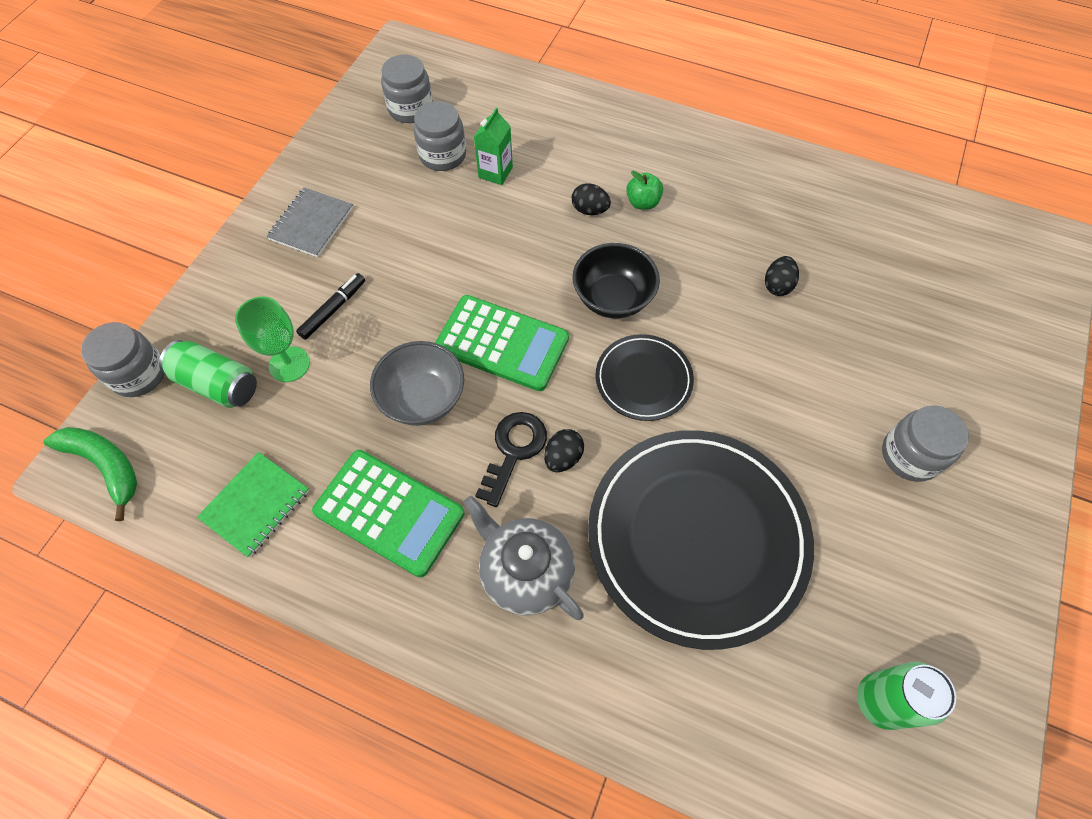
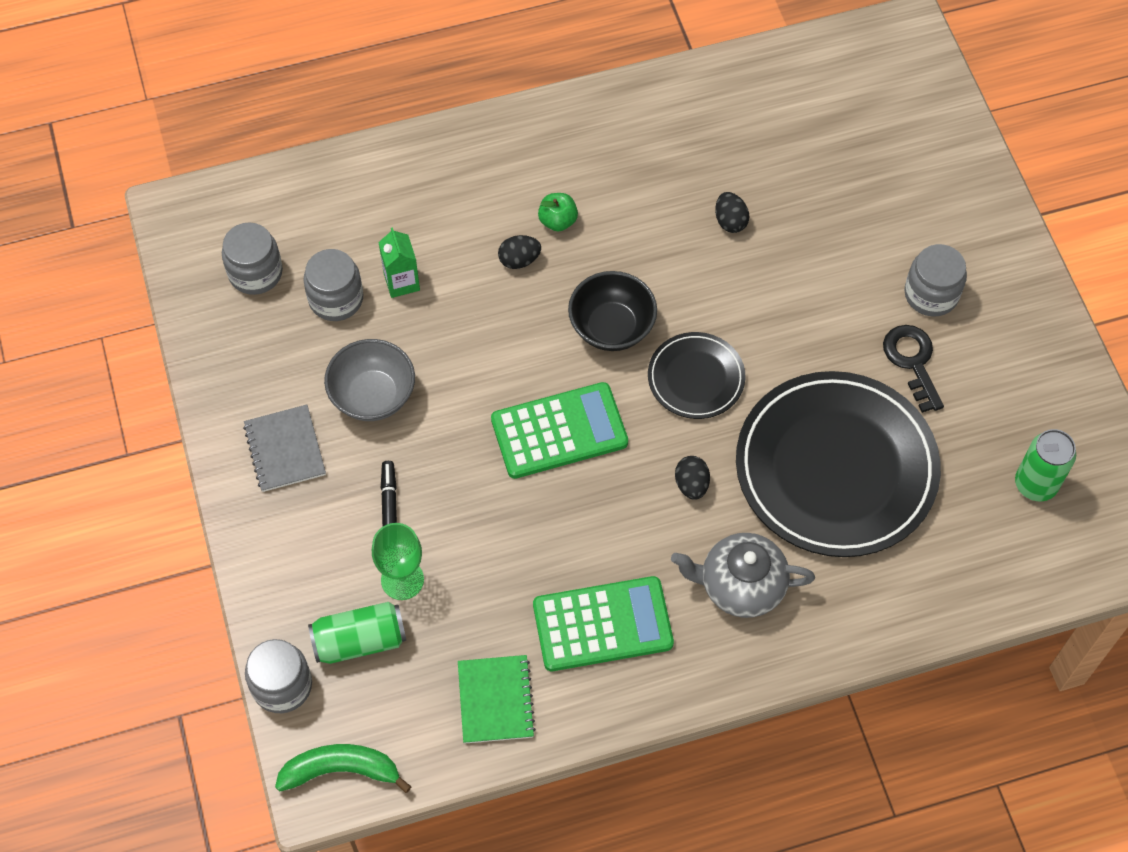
camera: 40 degrees left, 0 degrees up
(423, 399) = (541, 523): grey bowl -> grey bowl (373, 395)
(513, 451) = (650, 508): black key -> black key (912, 362)

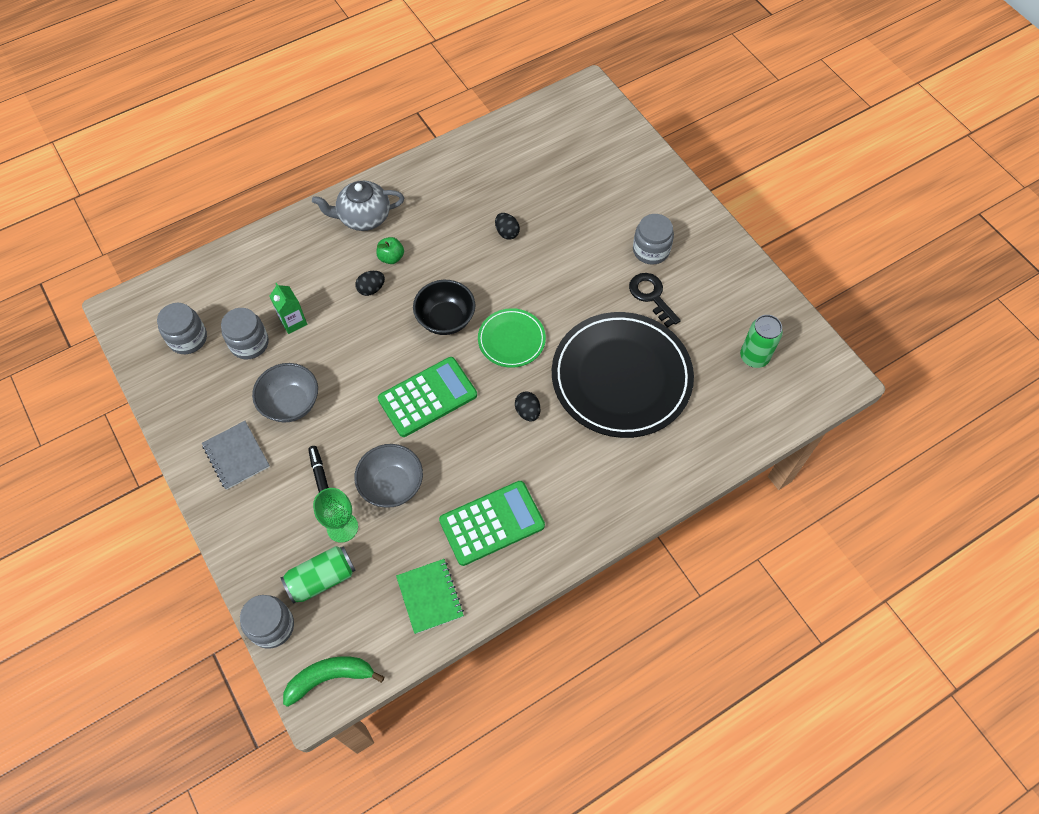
camera: 15 degrees left, 0 degrees up
(481, 540) = (392, 485): none -> grey bowl
(696, 378) = (511, 340): black plate -> green plate
(740, 585) = (579, 472): grey teapot -> grey teapot (363, 217)

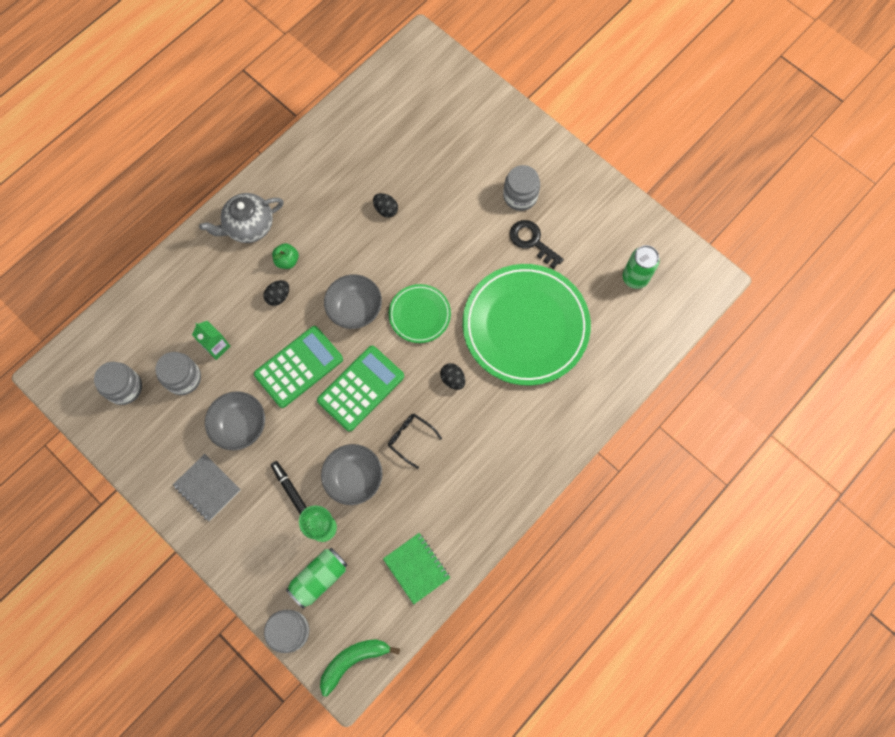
camera: 15 degrees left, 10 degrees up
(445, 319) = (355, 309): black bowl -> grey bowl
(464, 460) = (410, 439): none -> black glasses
(492, 523) = (450, 489): green calculator -> green calculator (299, 367)
(621, 377) = (525, 326): black plate -> green plate

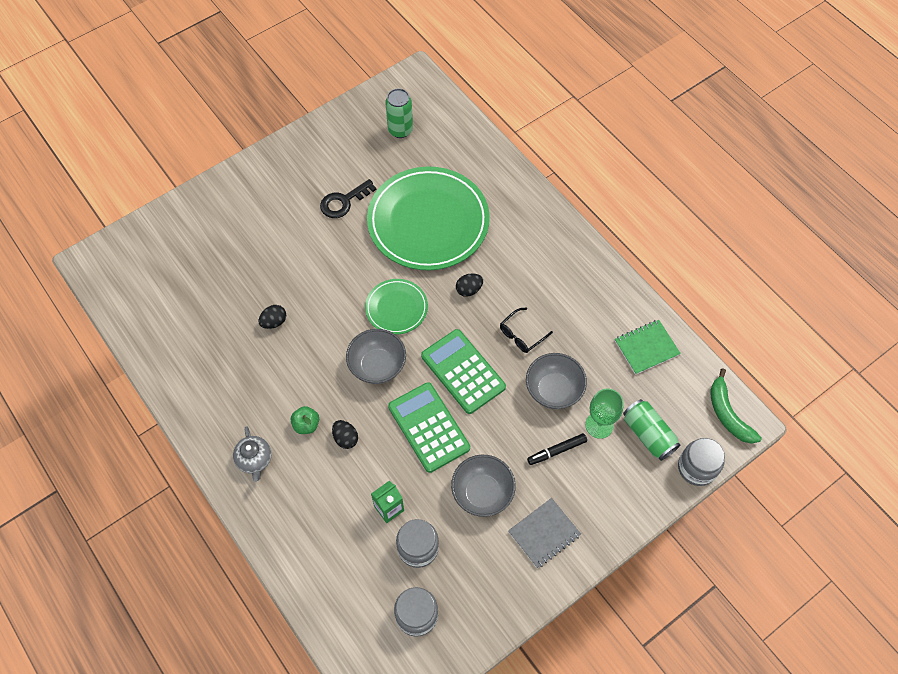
camera: 80 degrees left, 10 degrees down
(249, 226) = (254, 460): grey teapot -> grey teapot, size x0.67
(520, 196) = (293, 203): grey jar -> none

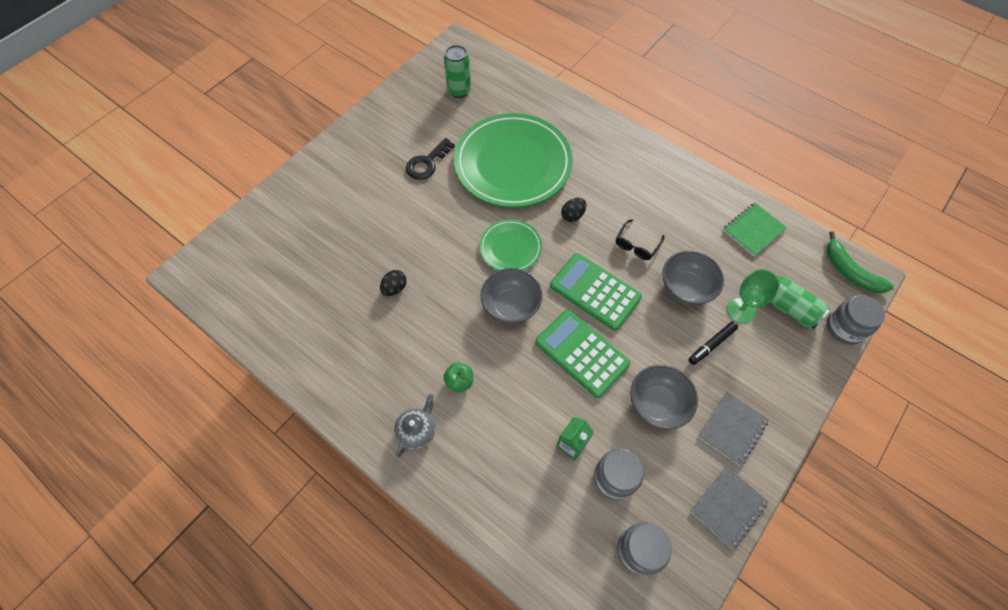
camera: 15 degrees left, 0 degrees up
(254, 460) = (417, 431): grey teapot -> grey teapot turned 120 degrees counterclockwise
(345, 438) = (503, 385): black egg -> none
(511, 600) = (728, 507): none -> grey notebook

